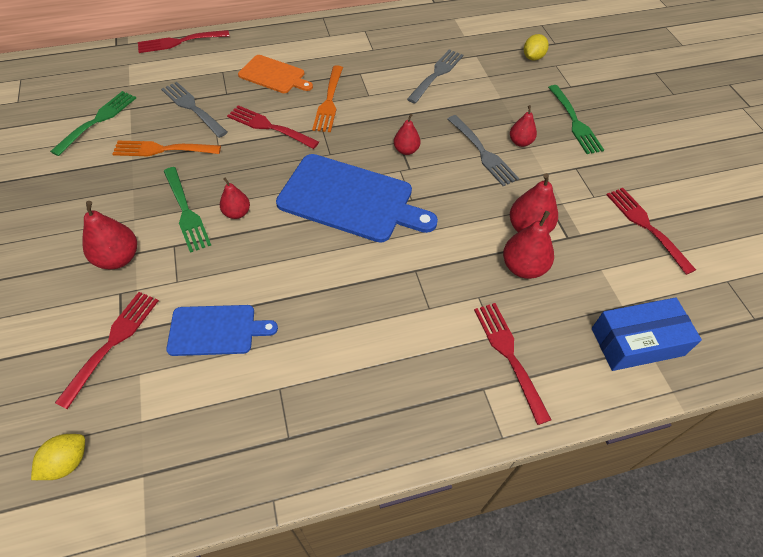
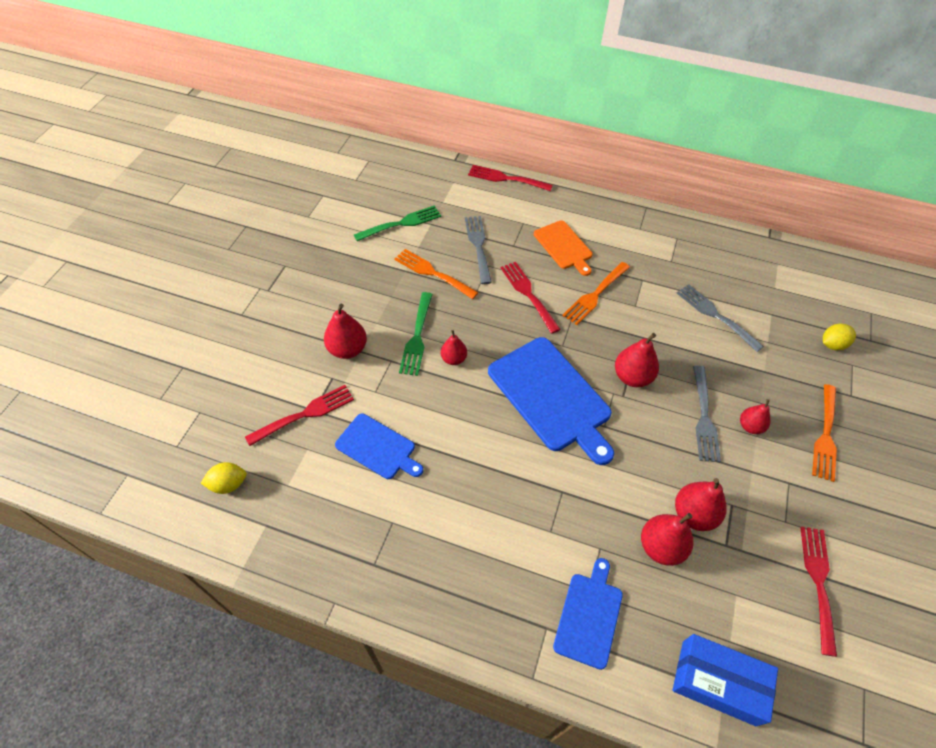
camera: 35 degrees right, 0 degrees up
(406, 150) = (632, 377): red pear -> red pear, size x1.58
(436, 74) = (716, 315): grey fork -> grey fork turned 105 degrees counterclockwise
(509, 356) = (589, 616): red fork -> blue cutting board
(574, 122) = (825, 435): green fork -> orange fork

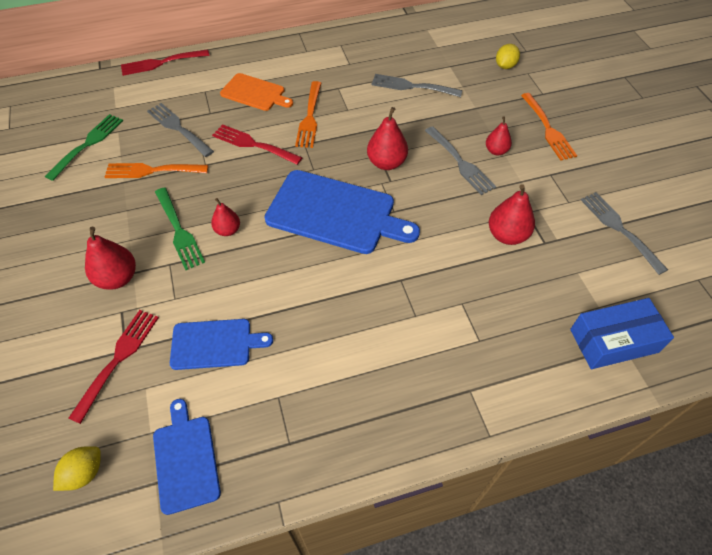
camera: 35 degrees left, 0 degrees up
(589, 616) = (493, 358): blue cutting board -> blue cutting board (185, 459)
(661, 547) = (503, 273): red pear -> none
(818, 583) = (620, 229): red fork -> grey fork

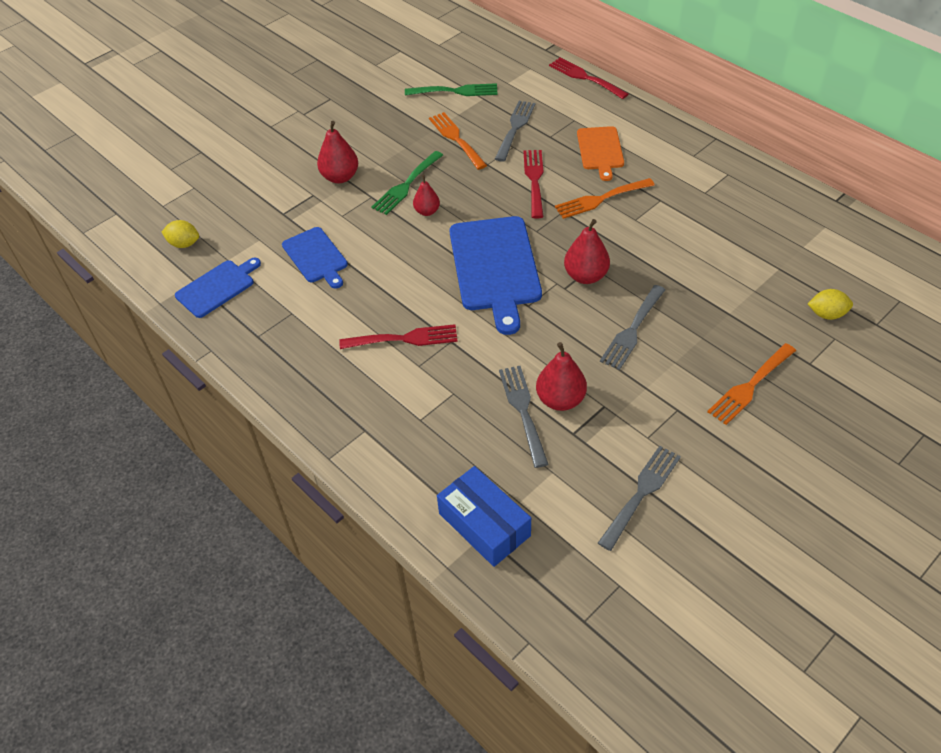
camera: 65 degrees right, 5 degrees down
(118, 360) = (273, 214): red fork -> red fork (404, 339)
(412, 86) = (715, 252): grey fork -> grey fork (523, 411)
(496, 151) = (674, 352): red pear -> none

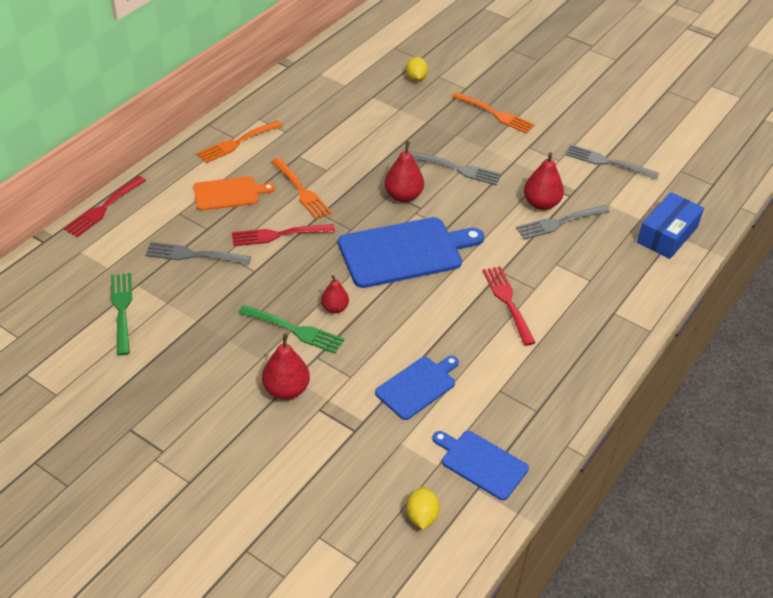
camera: 105 degrees left, 5 degrees down
(456, 139) = (213, 299): orange fork -> orange fork (237, 143)

